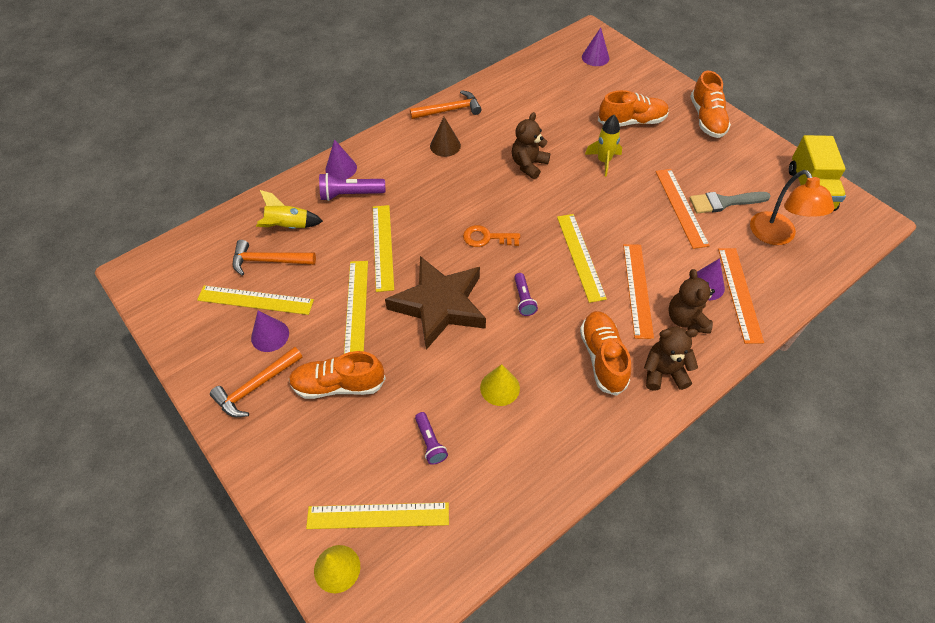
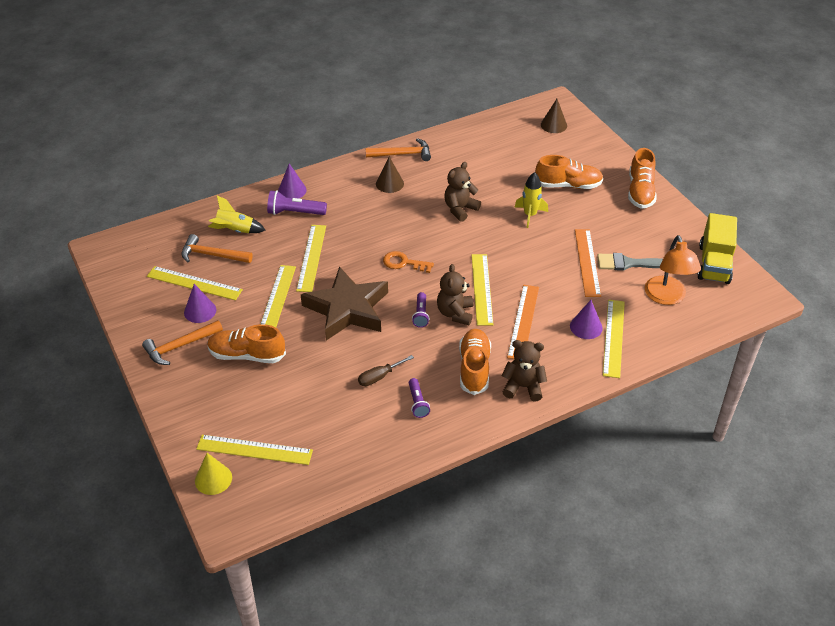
camera: 10 degrees right, 10 degrees down
(430, 442) = (310, 407): purple flashlight -> purple flashlight (418, 403)
(500, 387) = (379, 377): yellow cone -> brown screwdriver
(595, 57) = (553, 125): purple cone -> brown cone
(686, 319) = (558, 350): brown teddy bear -> brown teddy bear (455, 313)
(739, 294) = (614, 338): orange ruler -> yellow ruler

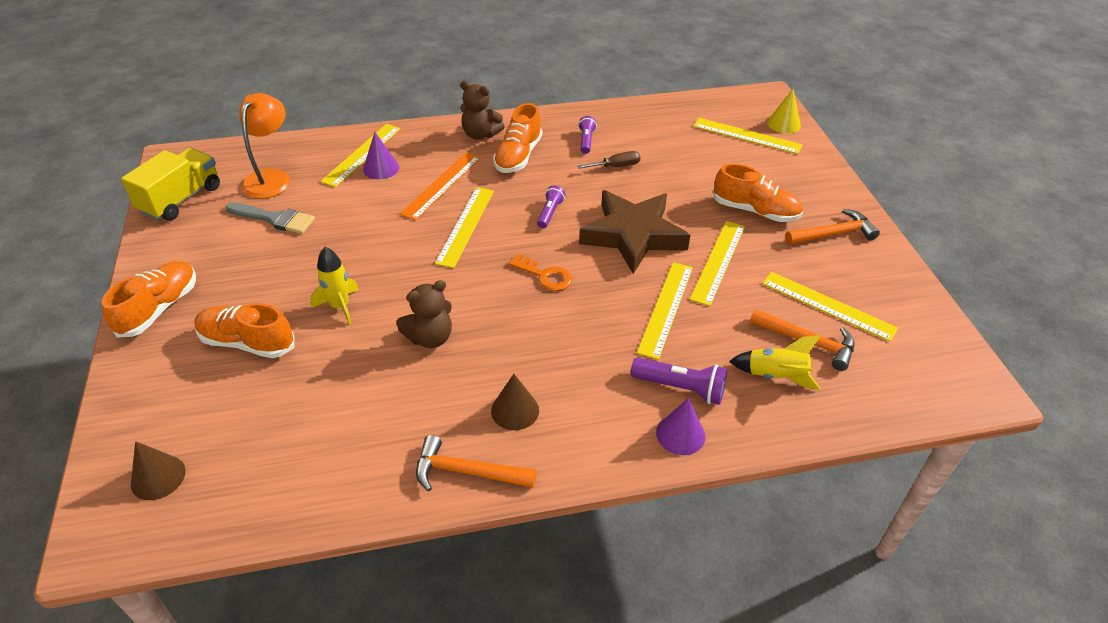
camera: 165 degrees left, 0 degrees up
(200, 311) = (815, 268): purple cone -> none
(455, 313) = (510, 207): brown teddy bear -> none
(587, 262) = (321, 230): orange ruler -> none

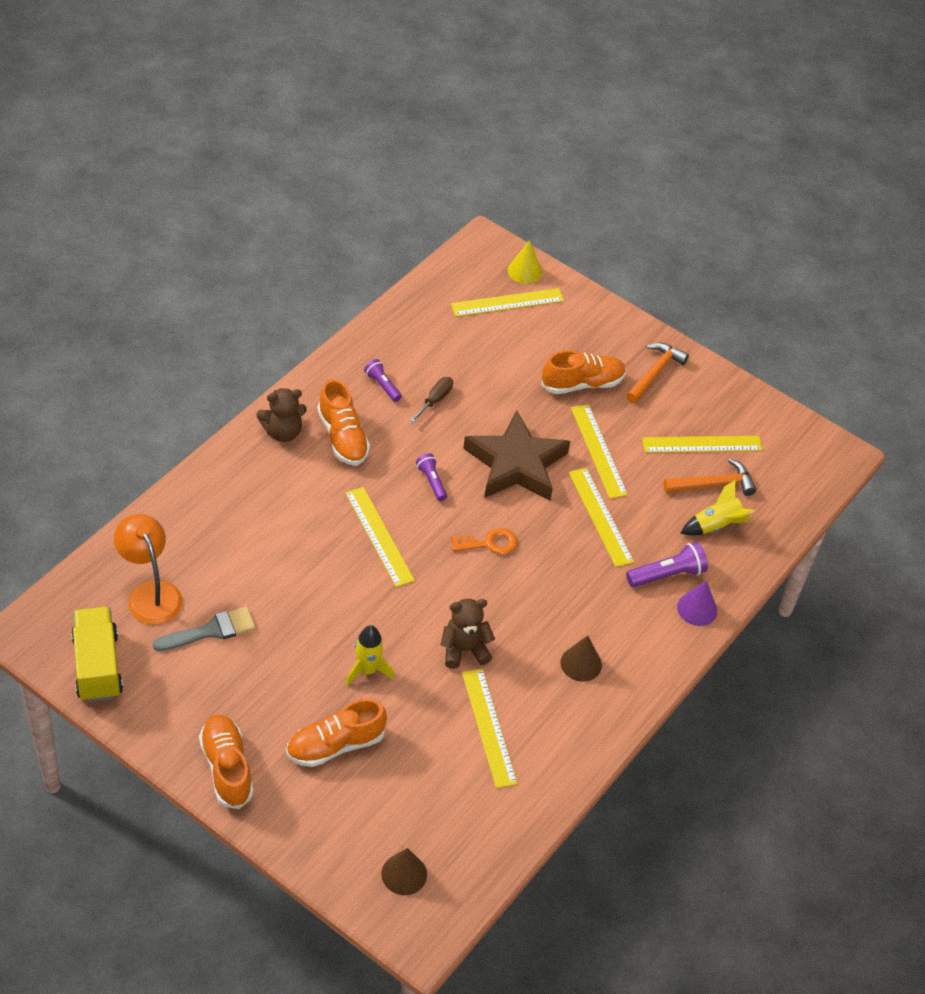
camera: 45 degrees left, 5 degrees up
(362, 154) = (202, 518): yellow ruler -> yellow ruler (488, 727)
(381, 168) = (238, 522): purple cone -> none
(430, 337) = (464, 649): brown teddy bear -> brown teddy bear turned 120 degrees counterclockwise
(441, 185) = (312, 508): orange ruler -> none
(467, 472) = (597, 725): orange hammer -> none

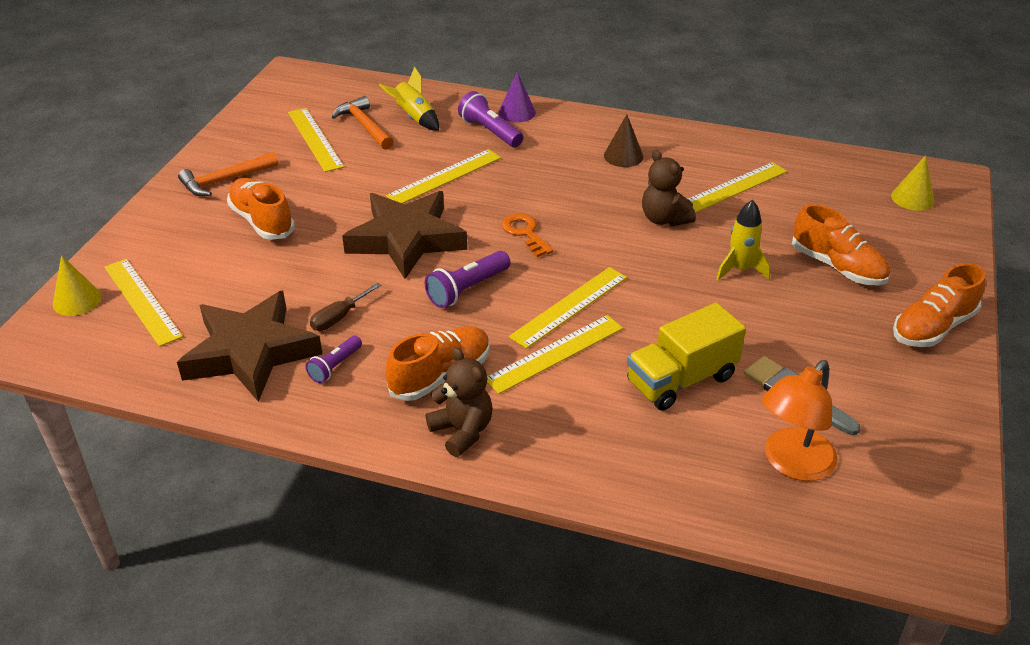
camera: 105 degrees left, 10 degrees down
(97, 666) = (925, 472): yellow truck -> yellow truck (681, 380)
(404, 874) = (912, 198): brown cone -> yellow cone
(420, 346) = (250, 352): none -> brown star
(431, 481) = (467, 289): purple flashlight -> purple flashlight, size x1.55
(435, 400) = (339, 317): brown screwdriver -> brown screwdriver turned 60 degrees counterclockwise
(598, 451) = (357, 193): yellow ruler -> yellow ruler (555, 353)
(654, 373) = (225, 180): orange hammer -> orange hammer turned 45 degrees counterclockwise

